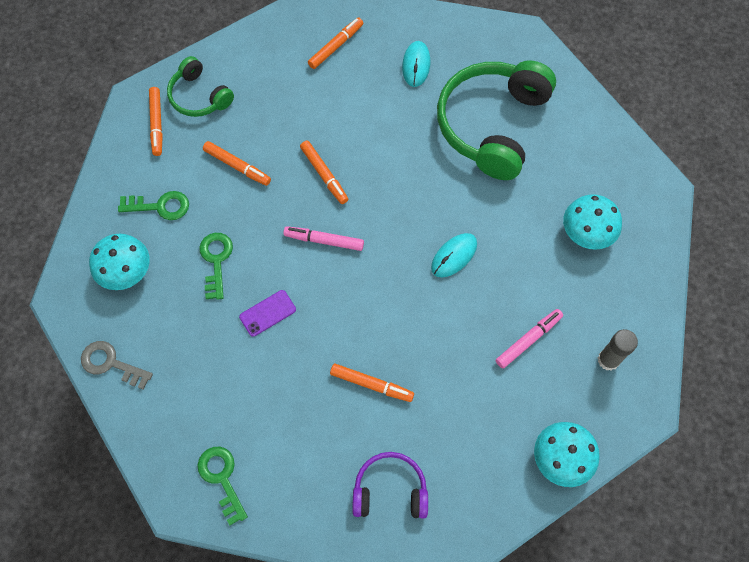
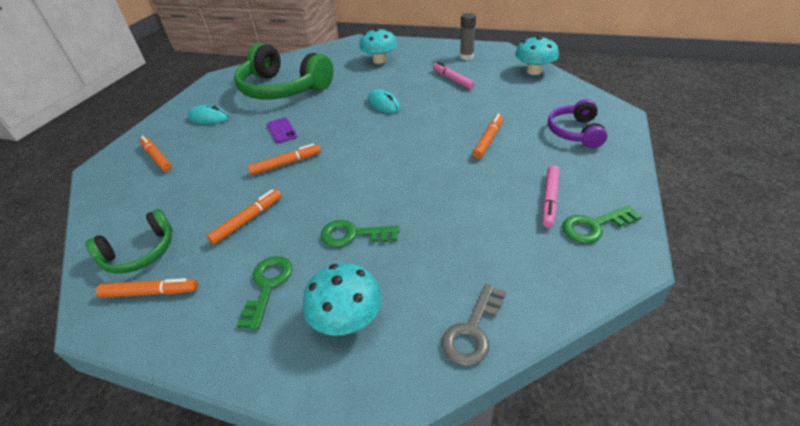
camera: 80 degrees left, 25 degrees down
(267, 313) = (418, 197): purple phone -> purple phone (281, 130)
(324, 241) = (352, 164): pink marker -> pink marker (550, 200)

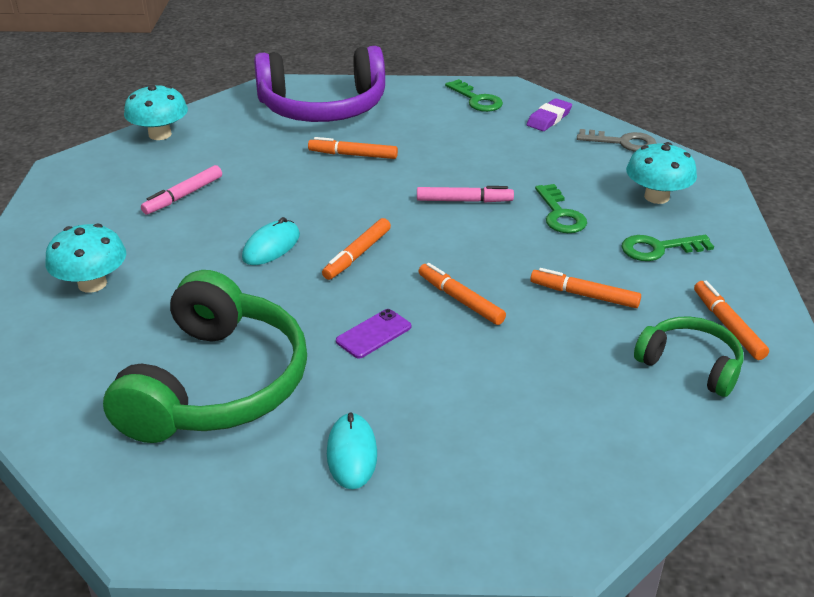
camera: 110 degrees left, 5 degrees down
(157, 157) = (504, 465): orange marker -> orange marker (357, 255)
(466, 57) = (94, 192): grey glue stick -> none
(543, 276) = (549, 118): none -> purple eraser
(550, 200) = (450, 118): pink marker -> pink marker (464, 201)
(575, 132) = (323, 107): purple headphones -> purple headphones, size x1.90

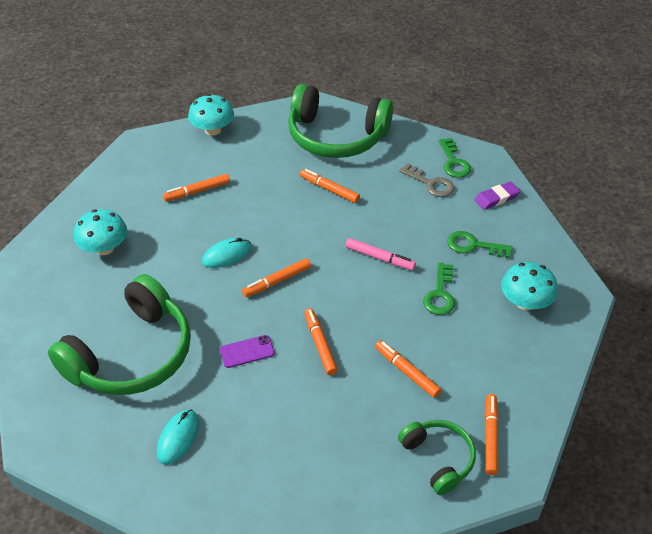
camera: 25 degrees right, 10 degrees up
(183, 196) = (197, 191): pink marker -> orange marker
(323, 107) = (336, 136): purple headphones -> green headphones
(622, 142) = (537, 240): grey key -> grey key (430, 183)
(658, 249) = (490, 351): green key -> green key (473, 246)

